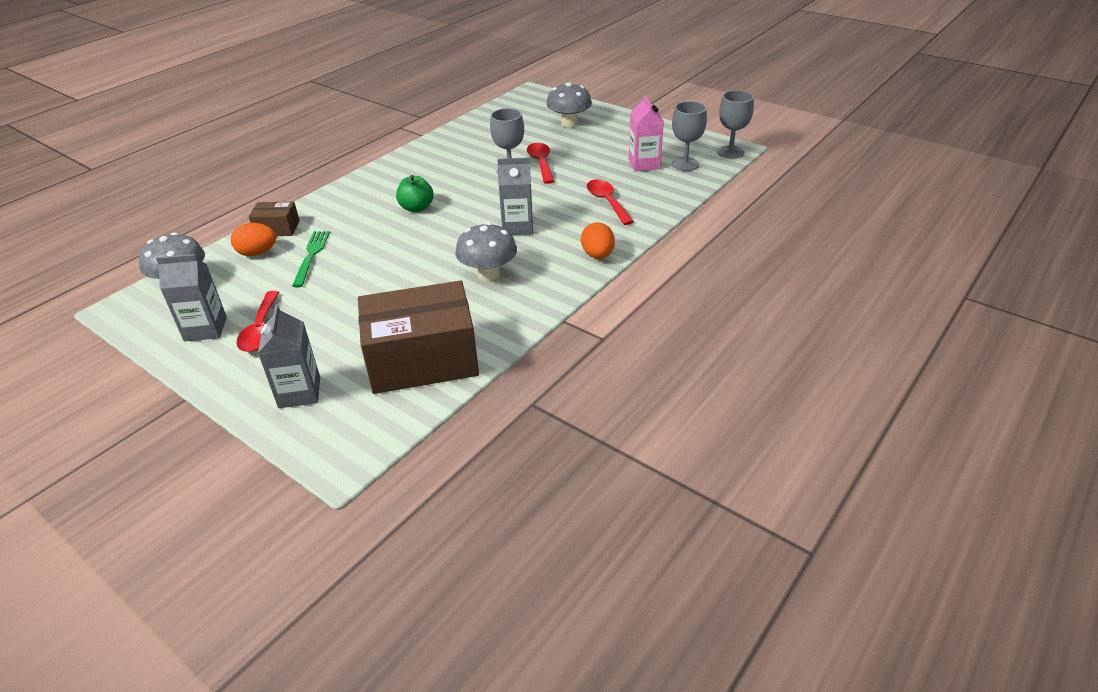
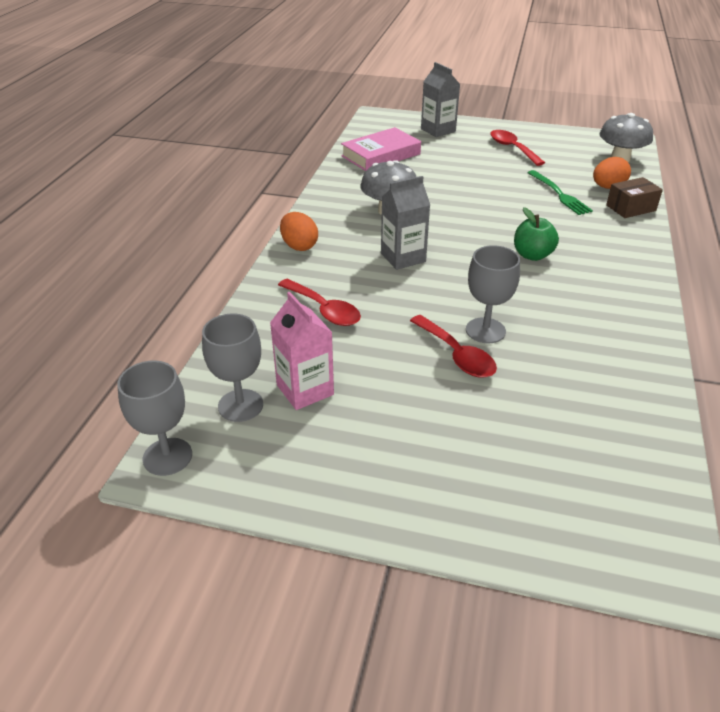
camera: 155 degrees right, 0 degrees up
(205, 329) = (550, 142): grey carton -> none
(422, 360) = (381, 155): brown box -> pink book
(569, 123) = (491, 468): grey mushroom -> none

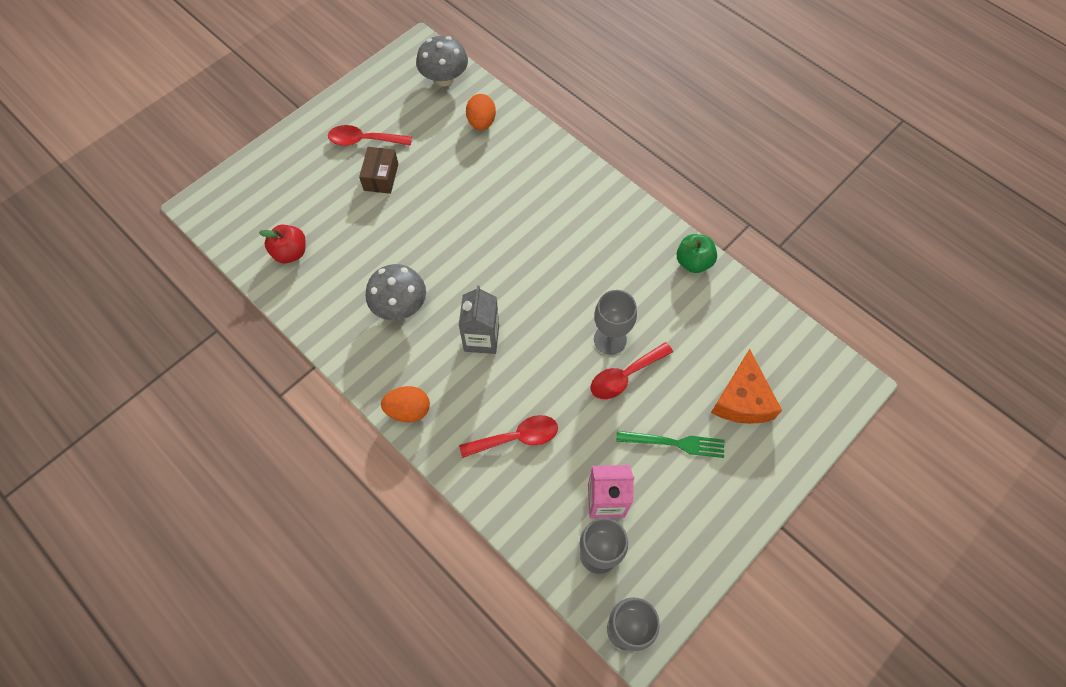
camera: 60 degrees left, 25 degrees up
(381, 155) = (290, 253): pink book -> red apple
(438, 130) = (279, 174): grey carton -> none
(456, 355) = (625, 376): red spoon -> red spoon turned 150 degrees clockwise
(524, 459) = (742, 399): none -> orange cheese
(532, 255) = (539, 245): green apple -> green apple (693, 262)
(560, 194) = (468, 163): green fork -> green fork (675, 443)
(631, 208) = (521, 131): brown box -> brown box (381, 177)

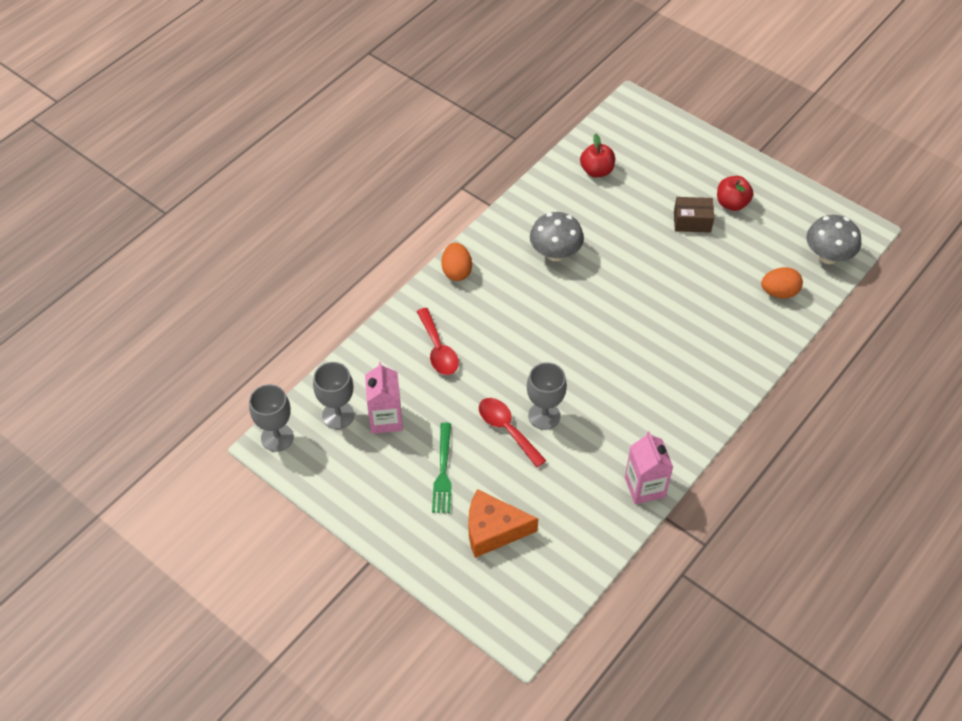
camera: 85 degrees right, 10 degrees down
(364, 140) = (732, 203): red spoon -> red apple
(481, 338) = (531, 315): grey carton -> none
(693, 262) = (644, 487): green apple -> pink carton

